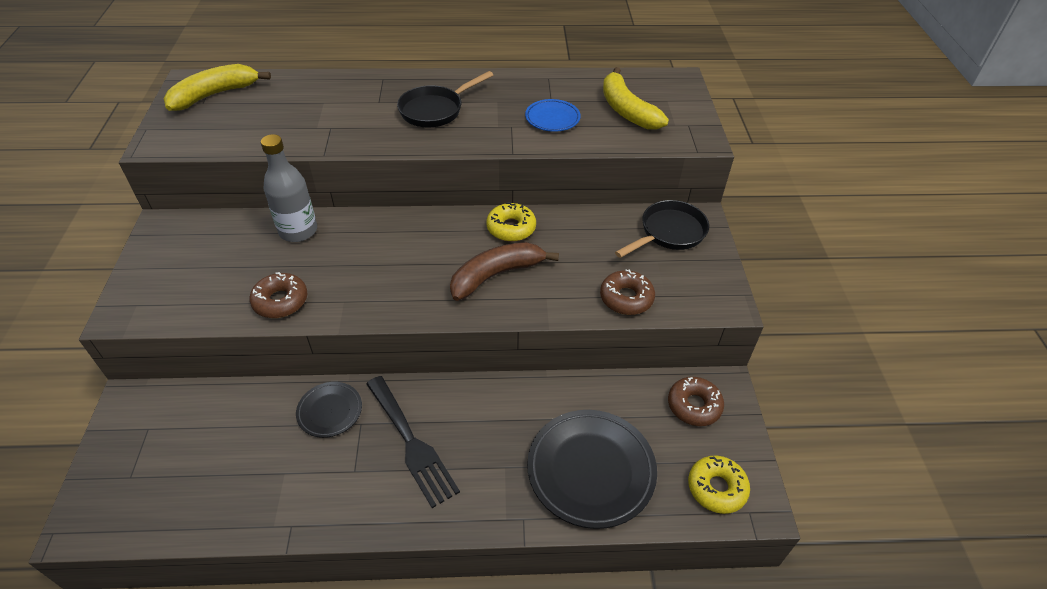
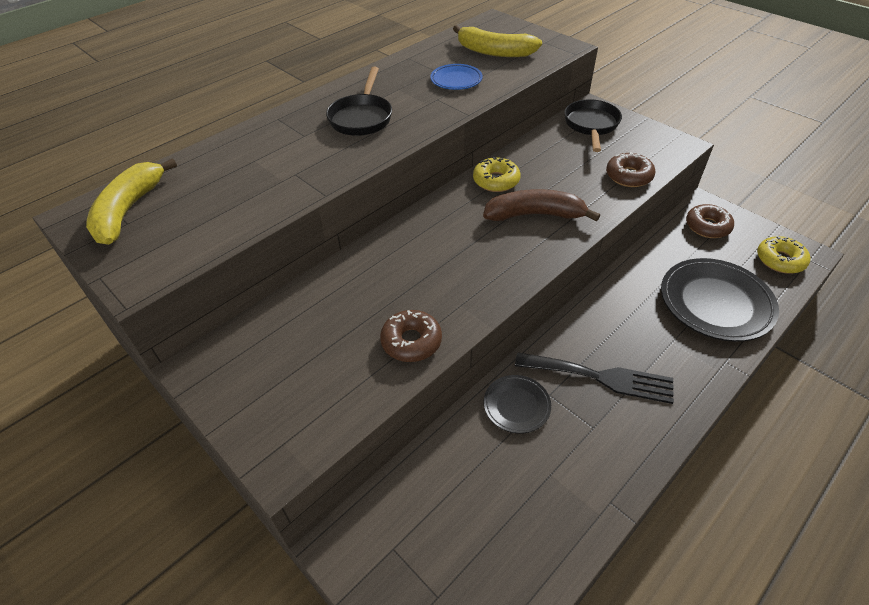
camera: 40 degrees left, 0 degrees up
(298, 231) = (340, 284): grey bottle -> none
(496, 275) = (535, 215): brown banana -> brown banana turned 75 degrees clockwise

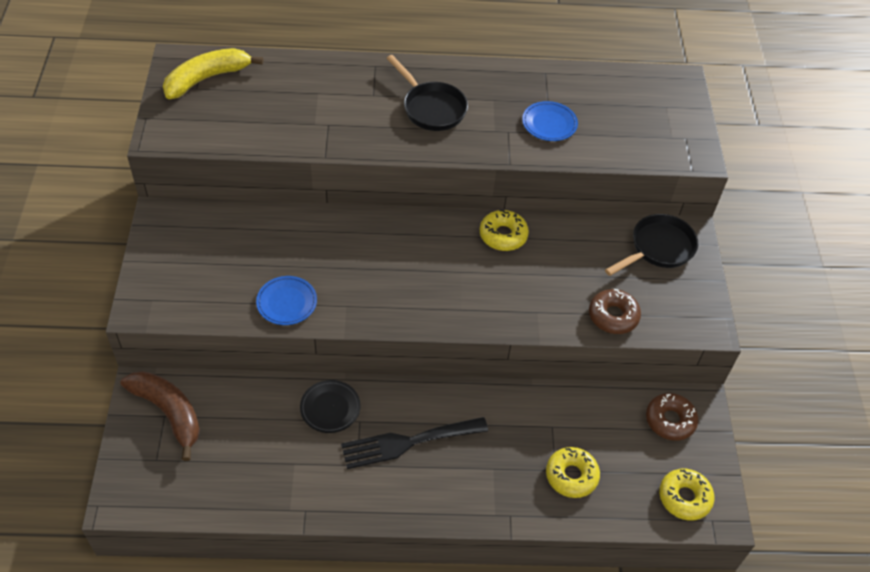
camera: 40 degrees right, 5 degrees up
(361, 117) = (431, 108): black pan -> black pan turned 90 degrees counterclockwise
(411, 341) = (287, 303): brown donut -> blue plate
(494, 52) = (624, 117): yellow banana -> none
(535, 215) = (489, 286): brown banana -> brown banana (169, 413)
(600, 377) = (408, 442): black fork -> black fork turned 105 degrees clockwise
(715, 303) = (571, 476): black plate -> yellow donut

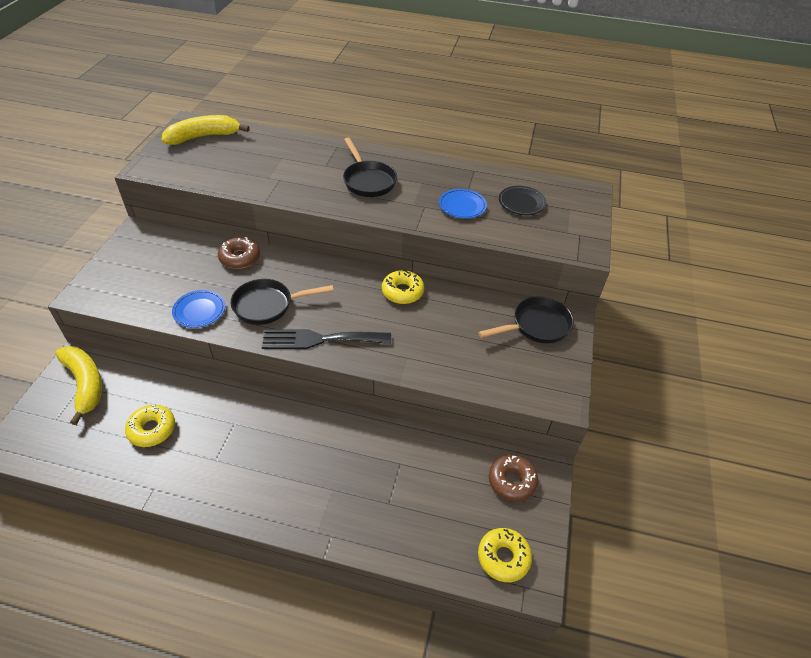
camera: 15 degrees right, 5 degrees down
(169, 413) = (85, 384): brown banana -> yellow banana
(330, 408) = (215, 407): black plate -> black plate (521, 203)
(361, 281) = (268, 305): none -> black pan
(408, 442) = (267, 450): black fork -> black fork (320, 339)
(571, 476) = (401, 512): yellow donut -> yellow donut (152, 429)
(613, 316) = (475, 374): brown donut -> brown donut (240, 258)

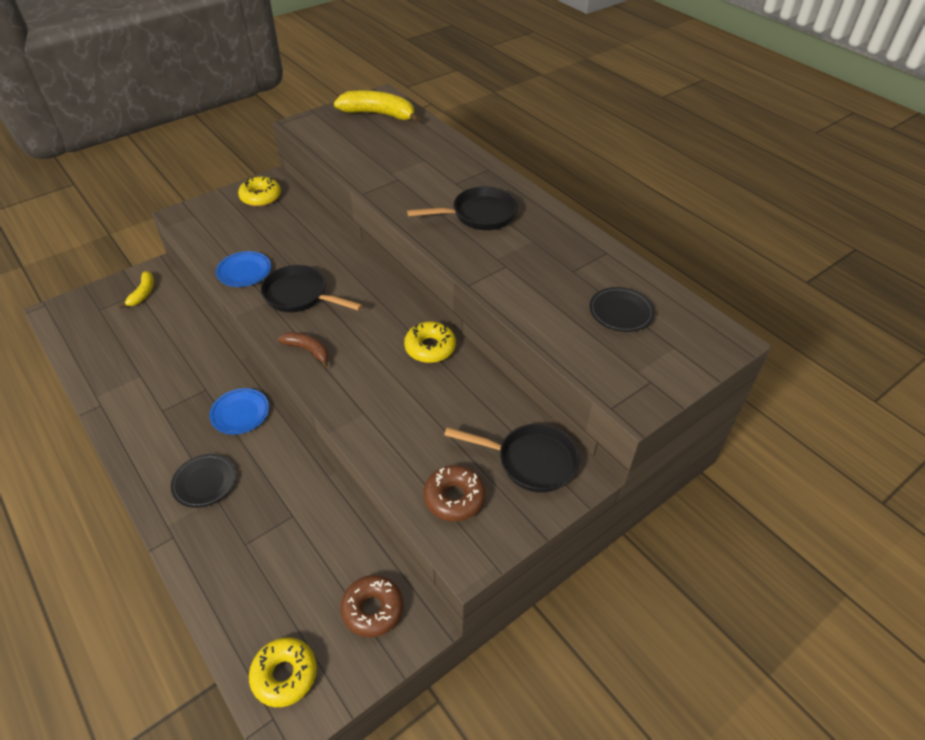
camera: 40 degrees right, 0 degrees up
(85, 384) = (143, 293): yellow banana -> yellow banana, size x0.56
(152, 429) = (147, 357): yellow donut -> yellow donut (261, 197)
(240, 258) = (324, 242): brown donut -> brown donut (454, 498)
(312, 485) = (205, 482): none -> black plate
(320, 339) = (308, 350): black fork -> brown banana
(368, 181) = (479, 215): black pan -> black pan turned 120 degrees counterclockwise
(462, 206) = (546, 284): blue plate -> blue plate (240, 413)

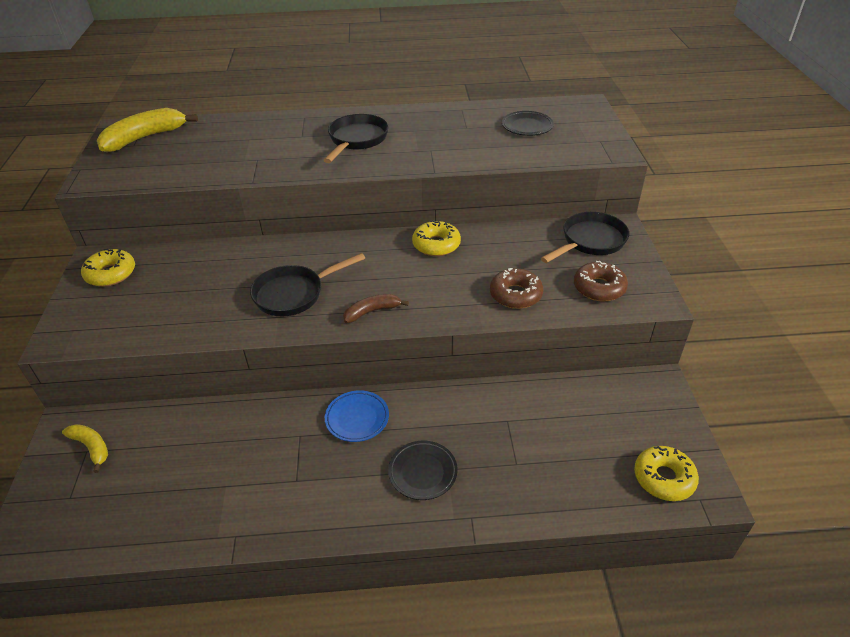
camera: 55 degrees left, 5 degrees down
(244, 272) = (216, 319): blue plate -> none
(372, 609) = (631, 402): brown donut -> brown donut (515, 295)

